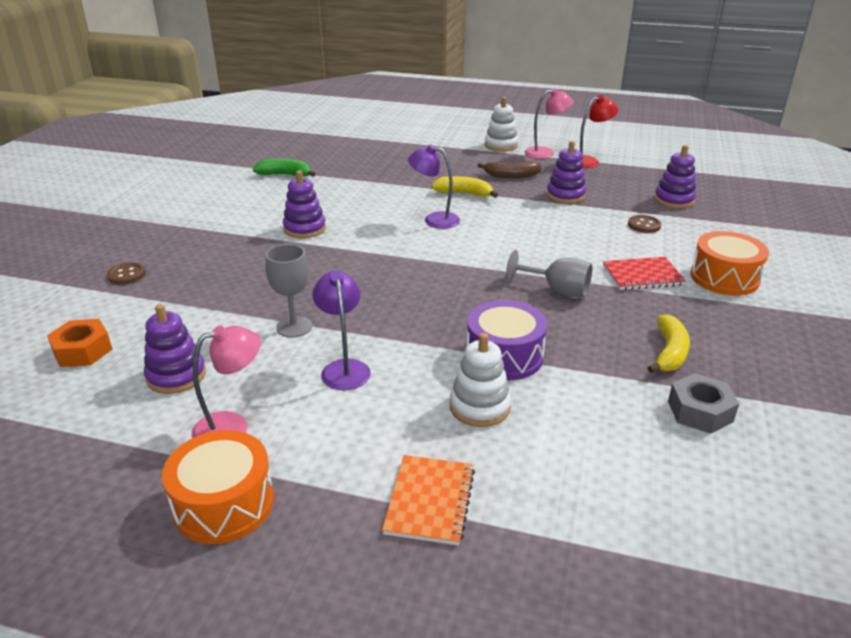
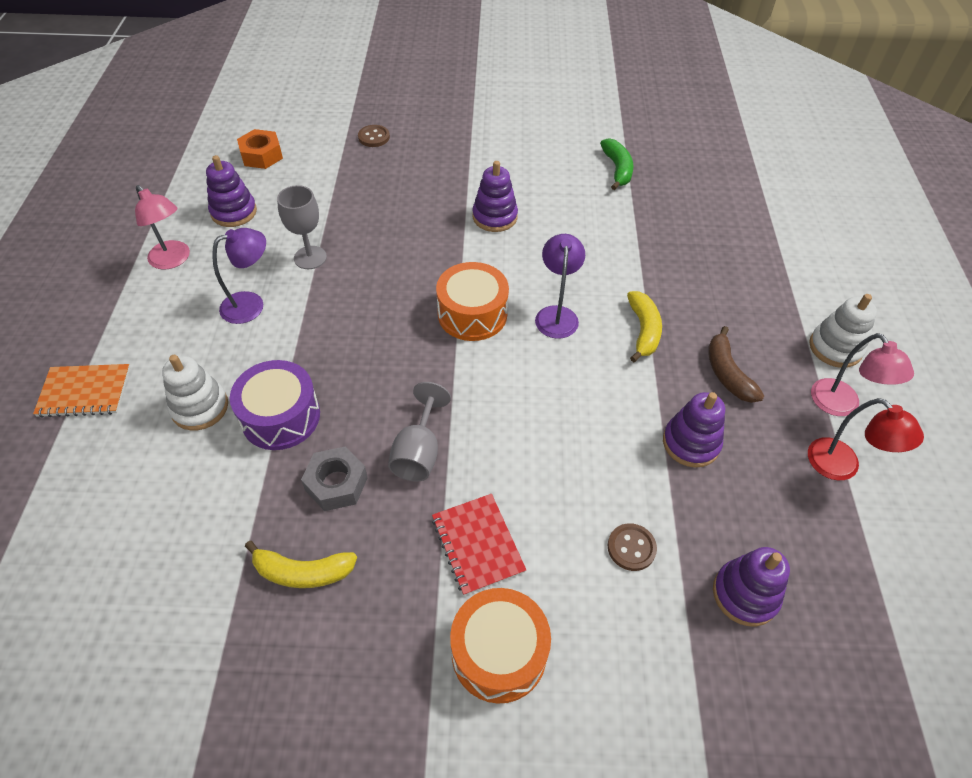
camera: 75 degrees right, 20 degrees up
(224, 503) = (93, 280): orange drum -> orange drum (472, 314)
(700, 411) = (196, 599): grey nut -> grey nut (336, 484)

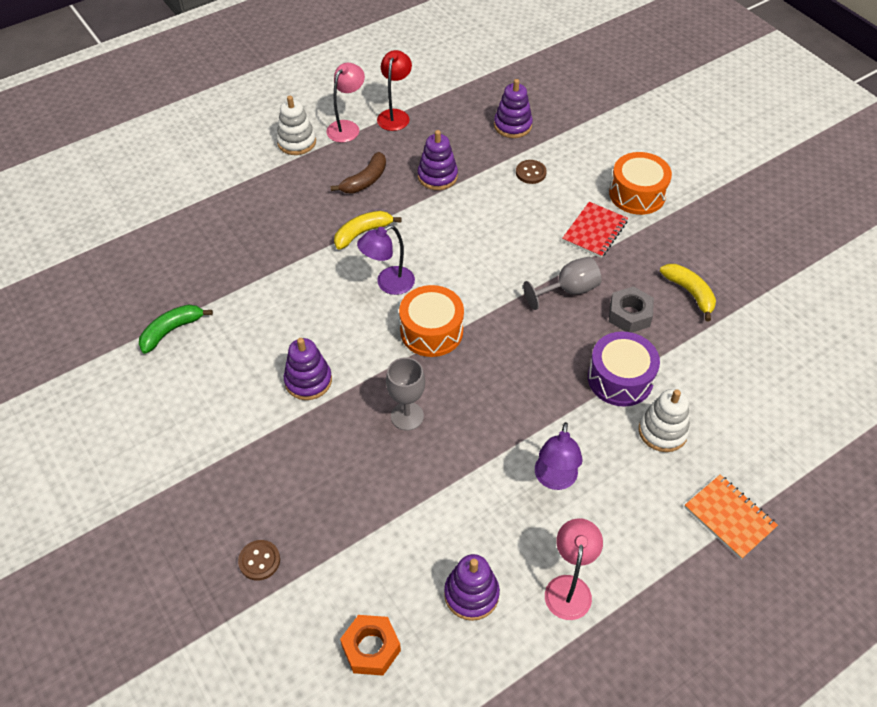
camera: 125 degrees left, 0 degrees up
(251, 304) = (554, 479): purple lamp -> purple lamp turned 105 degrees counterclockwise
(310, 257) = (470, 480): grey goblet -> grey goblet (407, 416)

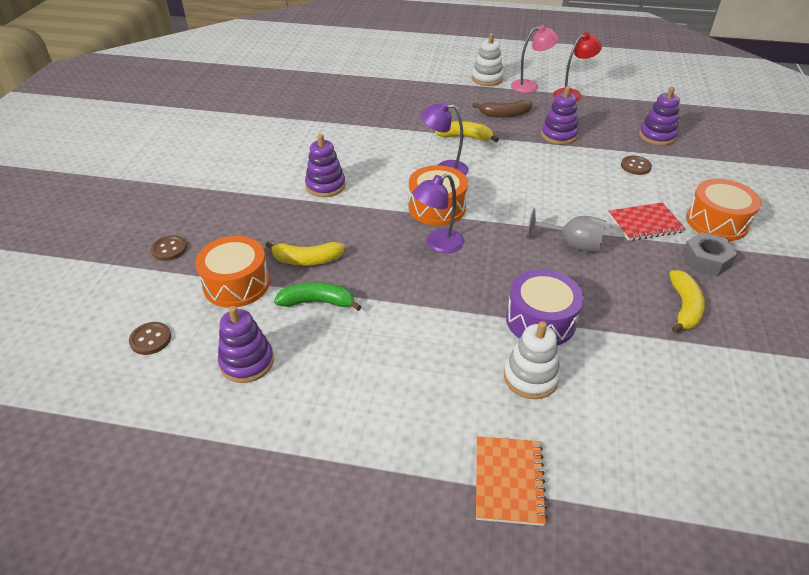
camera: 45 degrees right, 10 degrees down
(171, 331) = (291, 123): green banana -> green banana (318, 302)
(368, 540) = (236, 284): none -> orange drum
(371, 648) = (150, 339): orange nut -> brown button
(394, 468) = (307, 260): none -> yellow banana
(407, 416) = (355, 239): grey goblet -> none
(554, 479) = (399, 343): purple lamp -> purple lamp (438, 244)
(569, 587) = (313, 414): pink lamp -> none
(629, 315) = (605, 288): grey nut -> grey nut (706, 260)

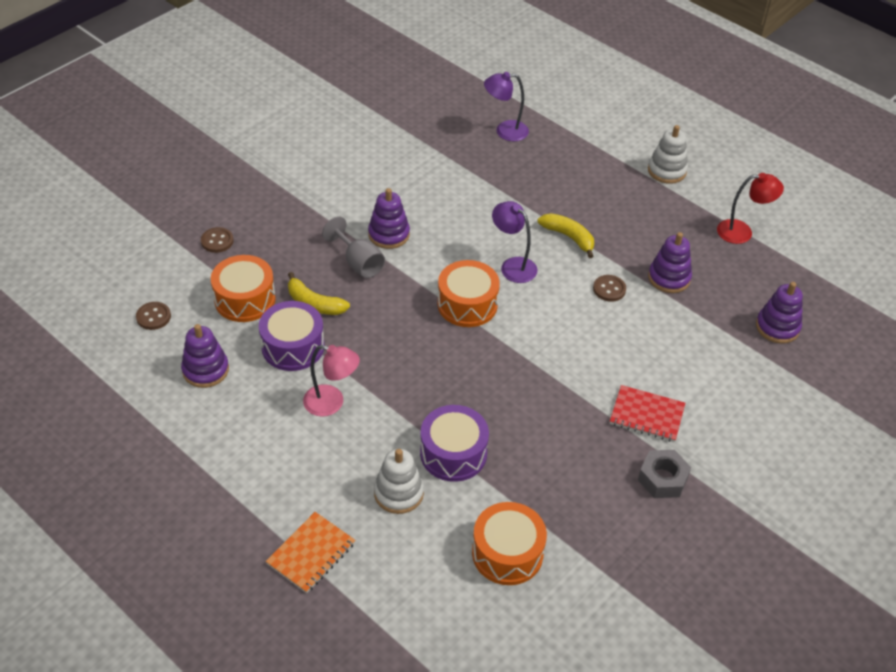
camera: 30 degrees right, 5 degrees up
(318, 302) = (293, 346): green banana -> purple drum
(438, 244) = (434, 342): purple lamp -> purple lamp (505, 131)
(504, 114) = (638, 227): brown banana -> none
(530, 86) = (706, 201): pink lamp -> pink lamp (332, 403)
(572, 244) = (554, 401): grey goblet -> grey goblet (358, 263)
(635, 166) = (710, 351): brown button -> brown button (609, 289)
(684, 307) = (589, 508): yellow banana -> none
(717, 222) = (721, 449): orange drum -> orange drum (507, 553)

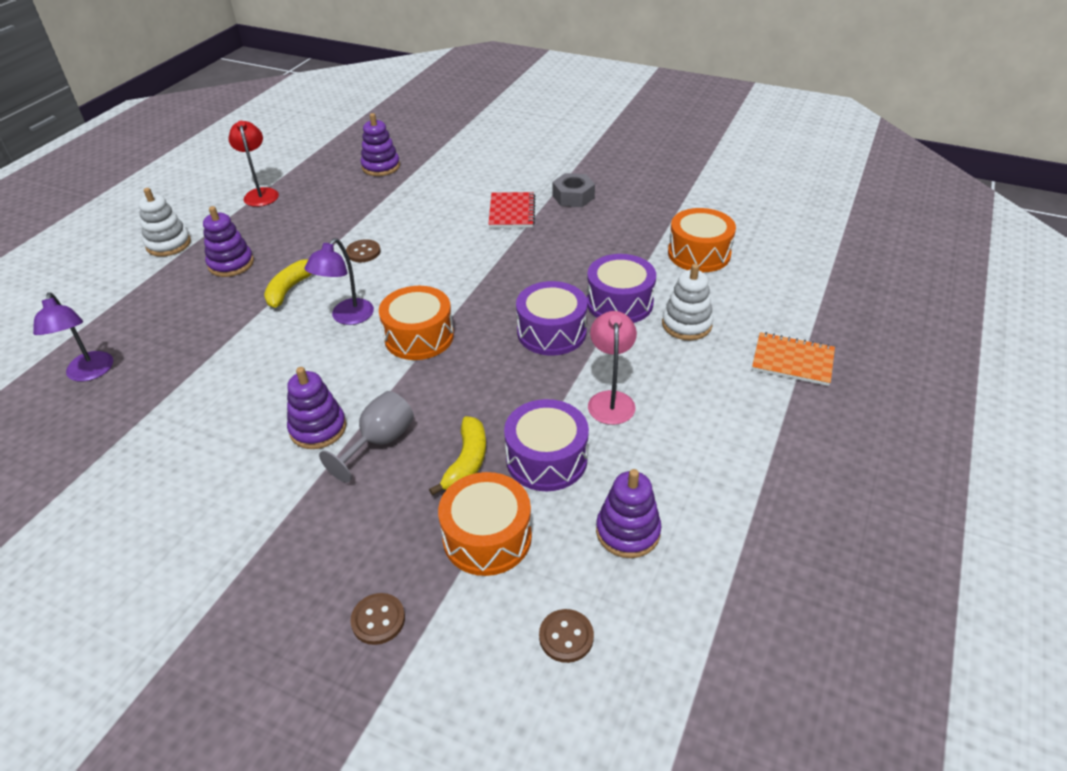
camera: 105 degrees left, 5 degrees down
(433, 390) = (551, 332): none -> purple drum
(669, 278) = (336, 223): purple stacking toy -> purple stacking toy (231, 264)

